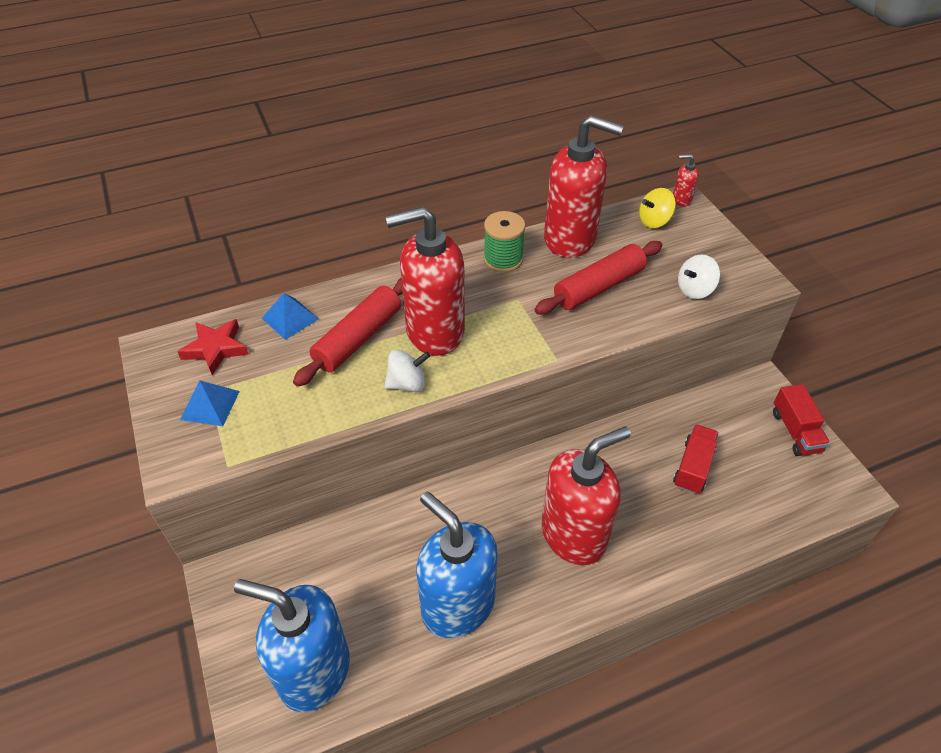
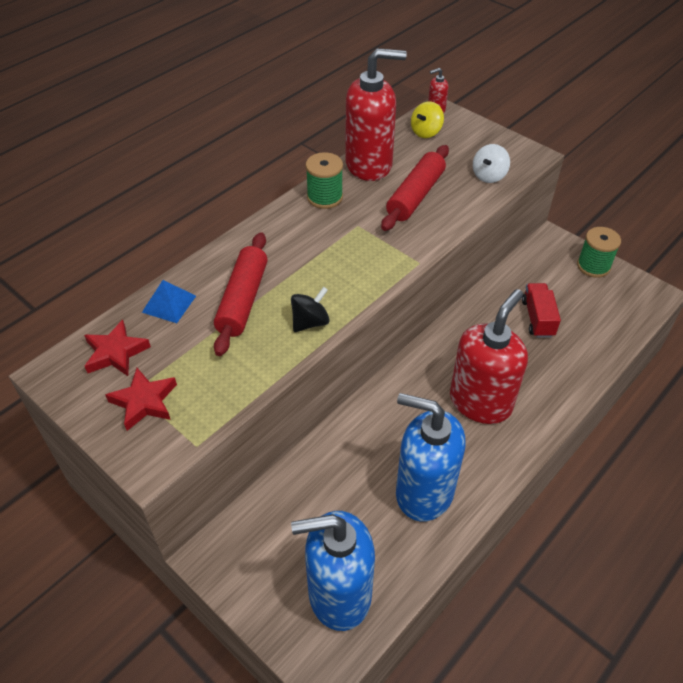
camera: 25 degrees left, 0 degrees up
(210, 405) = (144, 402): blue pyramid -> red star
(407, 384) = (310, 322): white spinning top -> black spinning top
(434, 331) = (305, 273): red soap dispenser -> none
(795, 431) = (593, 266): red truck -> green spool

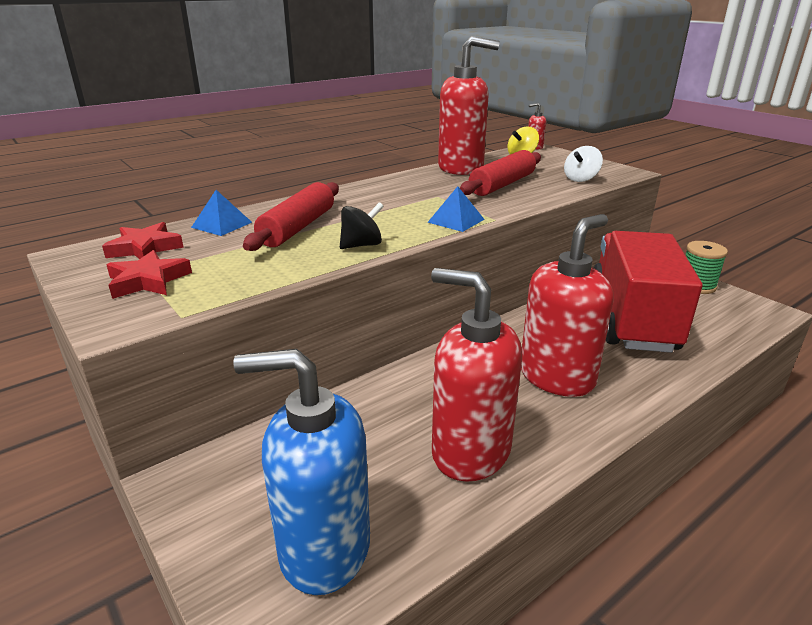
camera: 10 degrees right, 20 degrees down
(325, 197) = (411, 180): green spool -> none
(384, 269) = (456, 220): none -> blue pyramid
(424, 492) = (470, 451): blue soap dispenser -> red soap dispenser
(537, 318) = (631, 317): red truck -> red truck, size x2.39

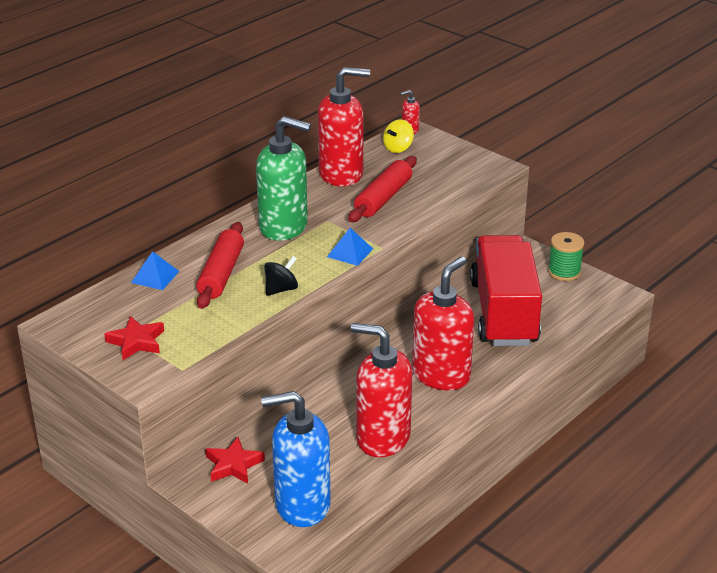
camera: 10 degrees left, 5 degrees up
(145, 248) = (110, 310): red star -> red star (233, 465)
(388, 197) = (284, 227): none -> green soap dispenser
(580, 179) = (454, 183): white spinning top -> none

